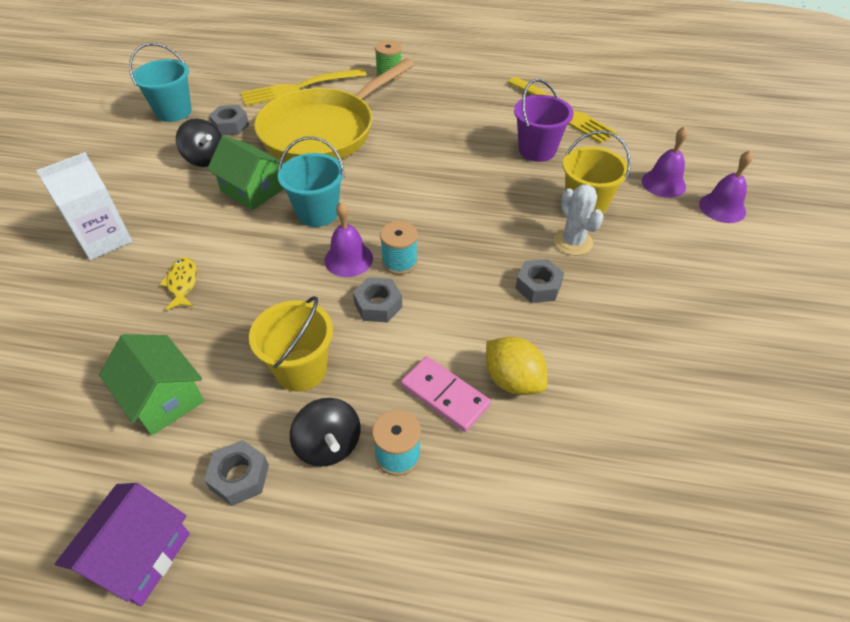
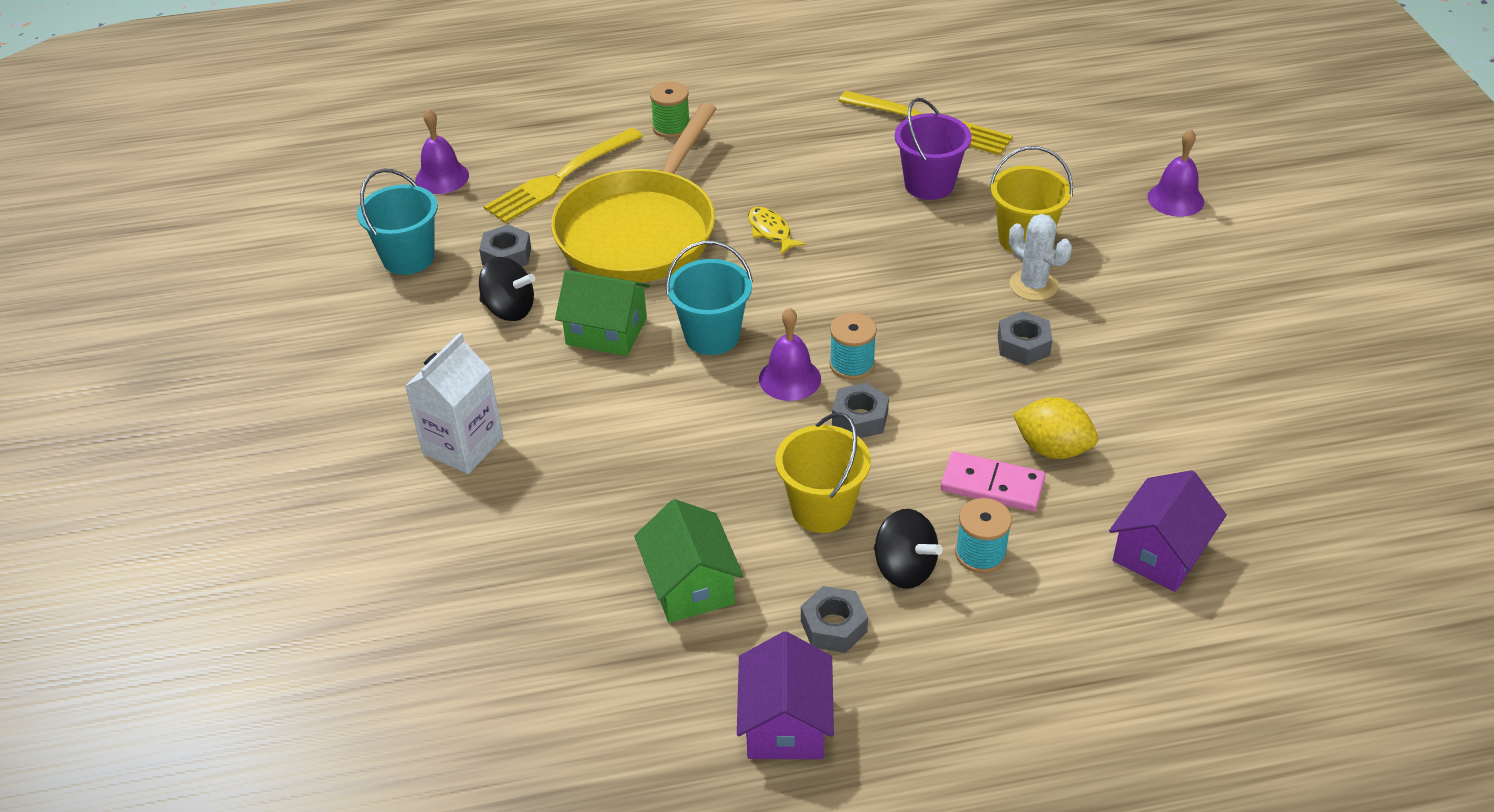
camera: 20 degrees left, 5 degrees down
(163, 398) = (690, 585): green house -> green house turned 45 degrees clockwise
(182, 283) = (609, 464): yellow fish -> yellow fish (771, 231)
(554, 513) = (1160, 552): none -> purple house
(663, 183) = (1098, 187): purple bell -> purple bell (442, 177)

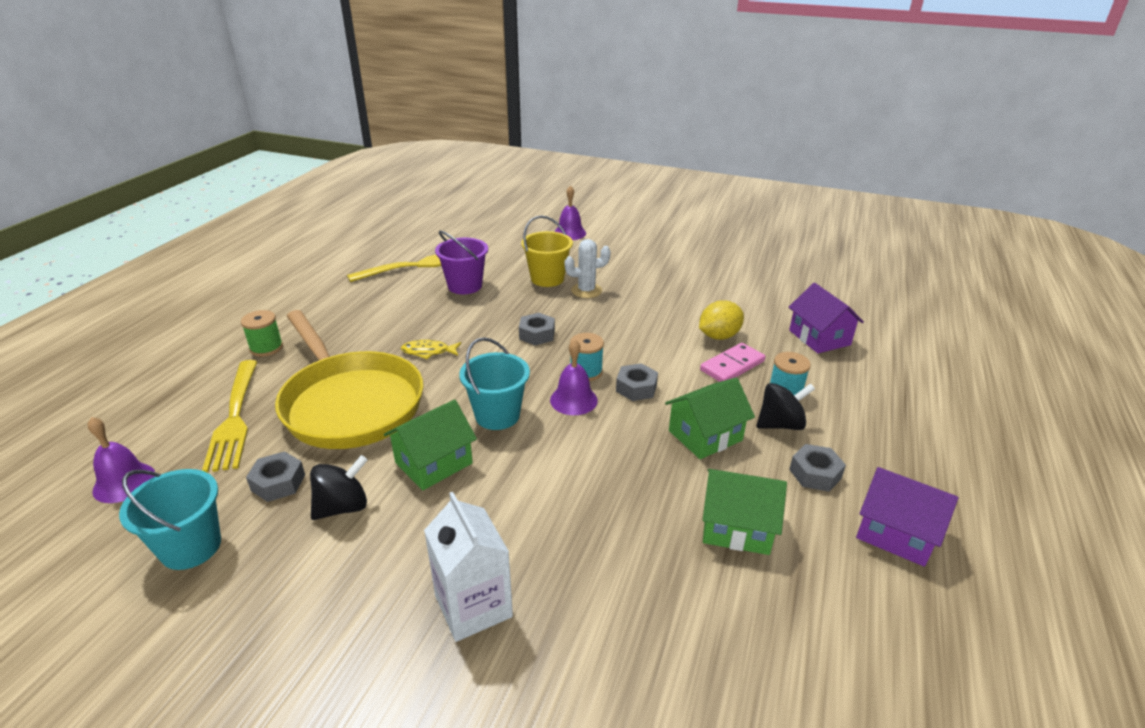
camera: 60 degrees left, 10 degrees down
(822, 509) = (705, 435): yellow bucket -> green house
(1023, 345) = (630, 312): grey nut -> grey nut (537, 334)

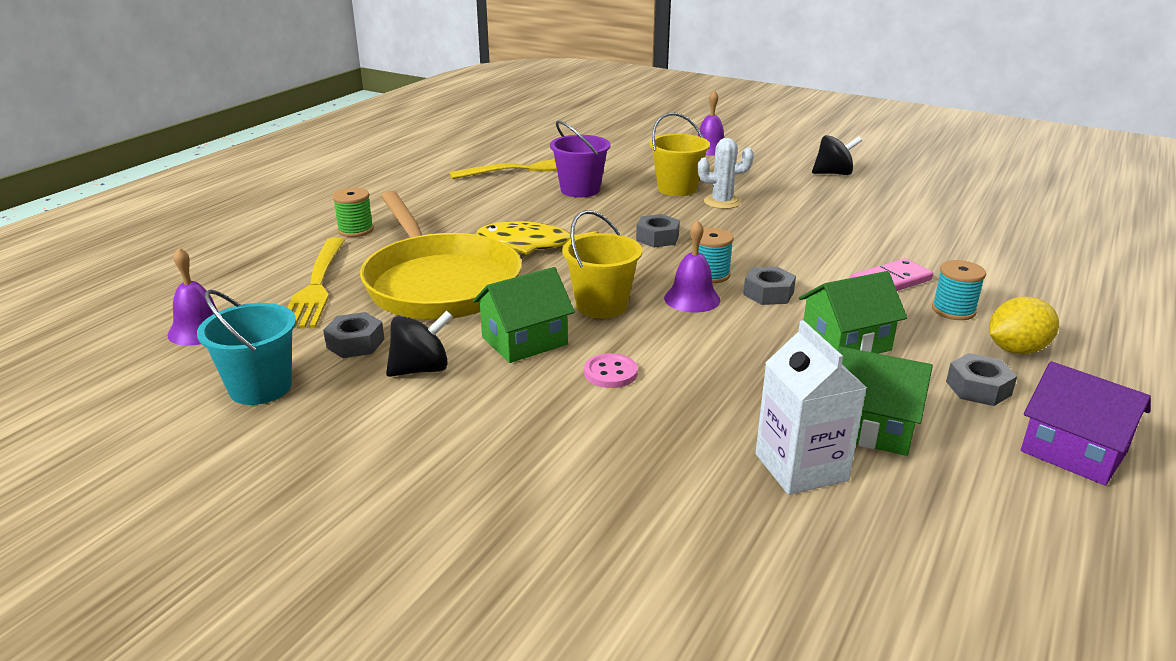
camera: 10 degrees right, 5 degrees down
(428, 352) = (531, 245): yellow fish -> yellow fish, size x1.79
(473, 606) = (552, 465): white carton -> white carton (801, 467)
(497, 415) = (601, 306): turquoise bucket -> yellow bucket
(513, 492) = (610, 373): none -> pink button
(718, 336) = (878, 253): yellow lemon -> yellow lemon (1016, 350)
(780, 424) = (942, 339): black spinning top -> black spinning top (833, 173)
(819, 337) = (1007, 263): purple house -> none

